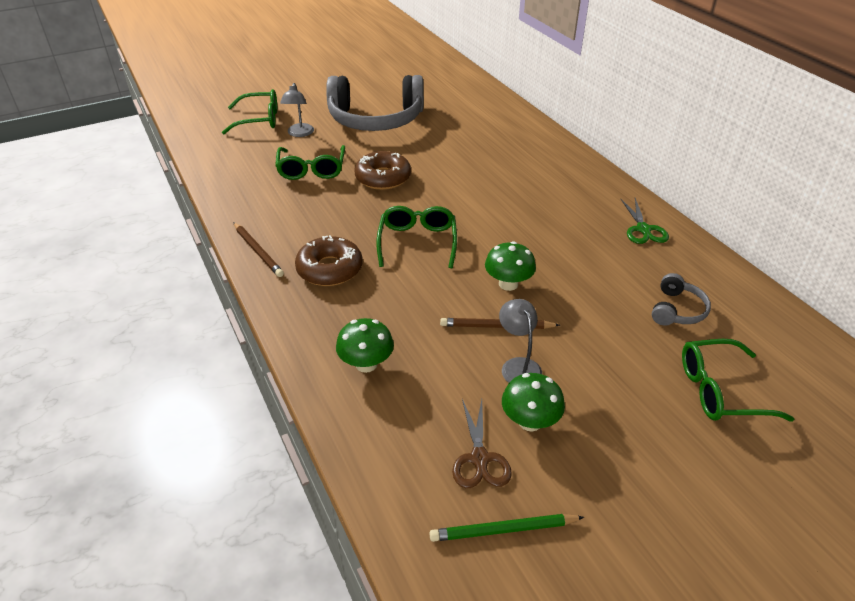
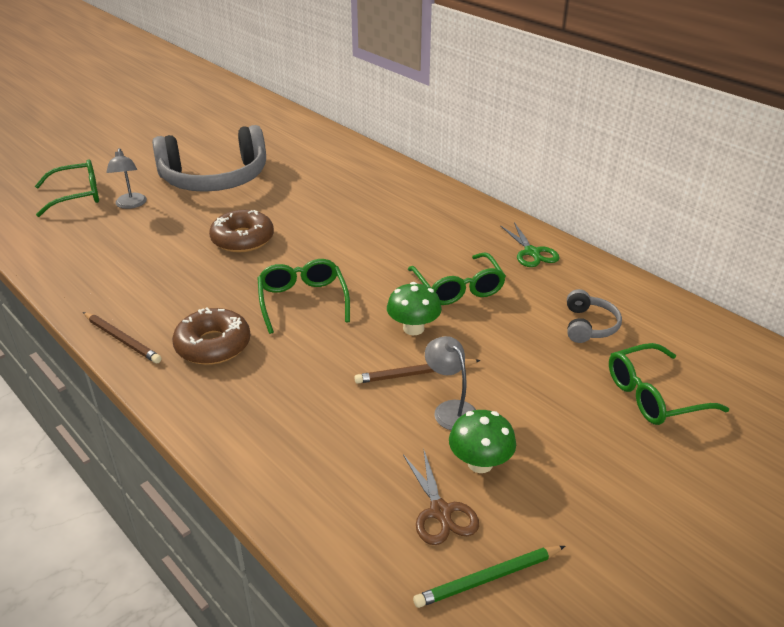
camera: 15 degrees left, 5 degrees down
(312, 169) = (158, 242): green glasses -> green glasses (458, 288)
(366, 364) = (287, 438): green mushroom -> none

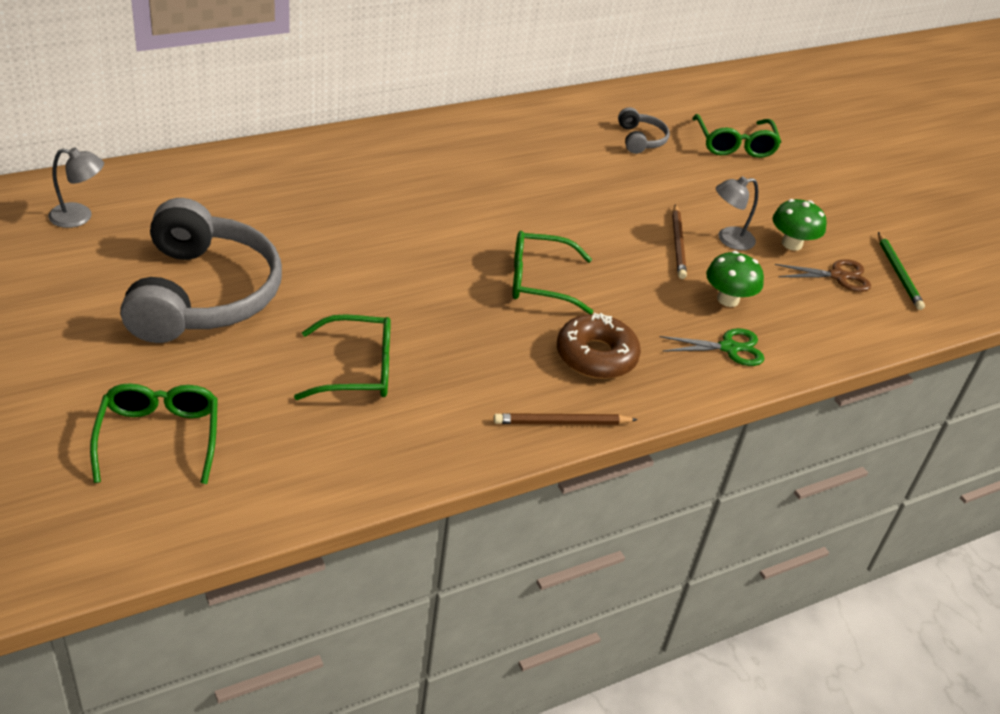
camera: 80 degrees left, 5 degrees up
(122, 339) = (562, 422): brown pencil -> brown pencil turned 150 degrees counterclockwise
(131, 205) = (229, 383): grey lamp -> grey lamp (79, 217)
(242, 239) = (387, 299): brown donut -> none
(413, 328) = (612, 227): green mushroom -> green mushroom (728, 299)
(458, 288) = (557, 184): green glasses -> green glasses (357, 370)
(532, 252) = (515, 127): green scissors -> green scissors (729, 348)
(589, 326) = (640, 139): grey headphones -> grey headphones turned 60 degrees clockwise

